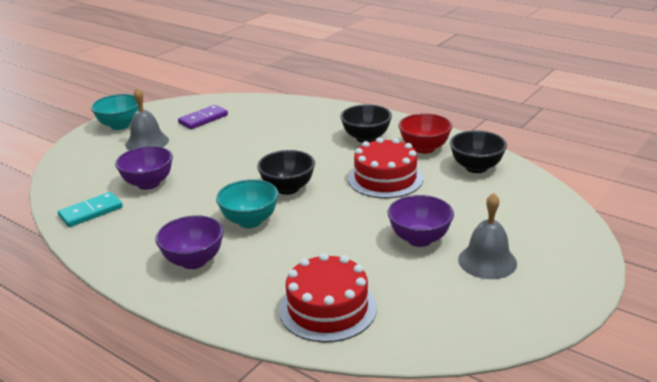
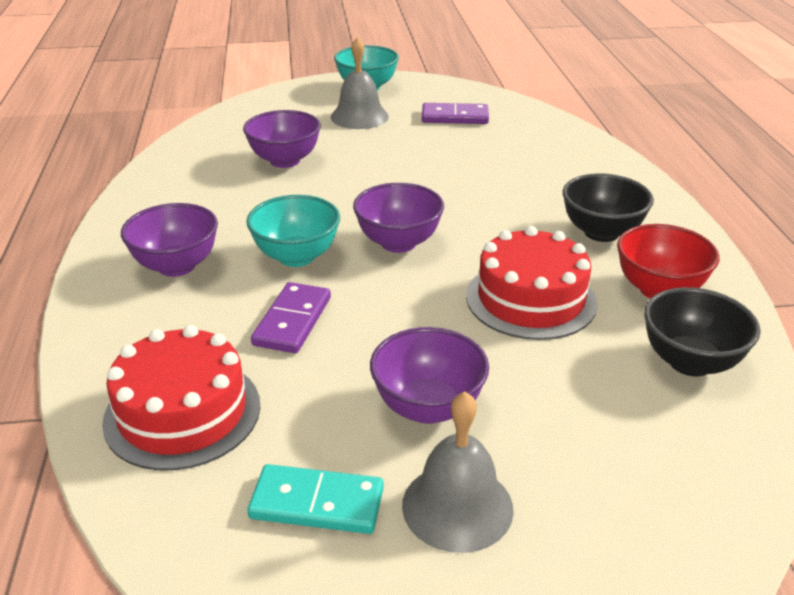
camera: 45 degrees right, 5 degrees up
(91, 212) = (194, 162): turquoise domino -> turquoise domino (317, 503)
(288, 188) = (398, 243): black bowl -> purple bowl
(303, 246) = (293, 321): none -> purple domino

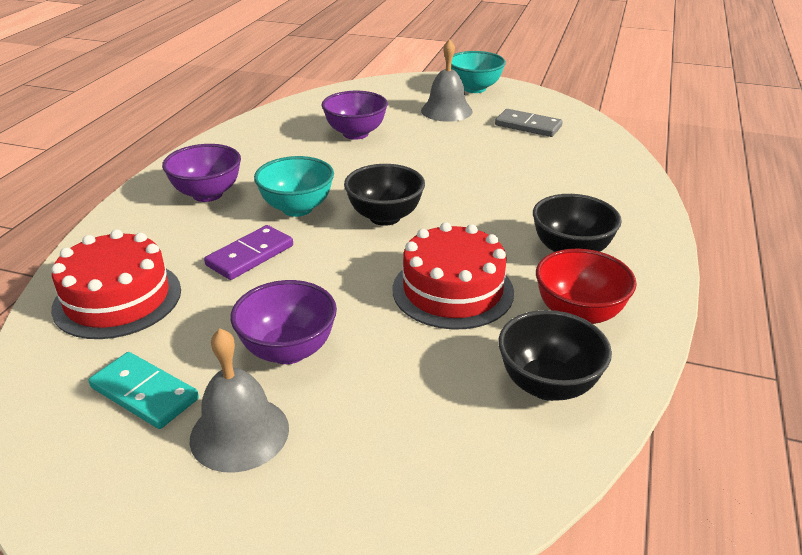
camera: 25 degrees right, 0 degrees up
(398, 243) = (385, 217): purple bowl -> black bowl
(454, 117) = (528, 126): purple domino -> grey domino

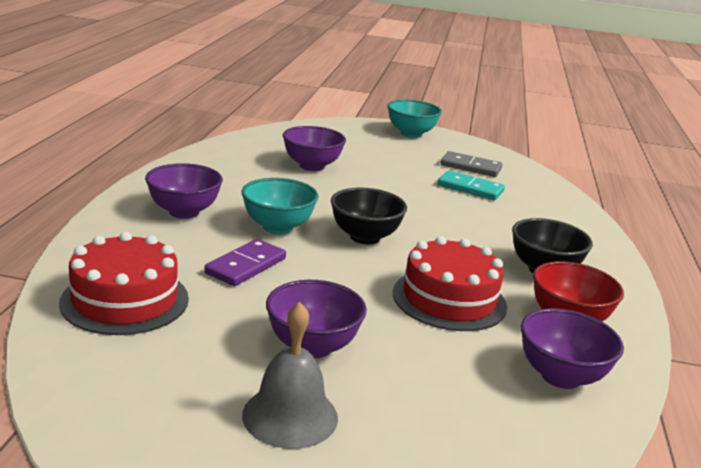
camera: 10 degrees left, 10 degrees down
(144, 393) = (183, 382): turquoise domino -> turquoise domino (470, 188)
(446, 111) = (391, 151): grey bell -> none
(548, 385) = (560, 376): black bowl -> purple bowl

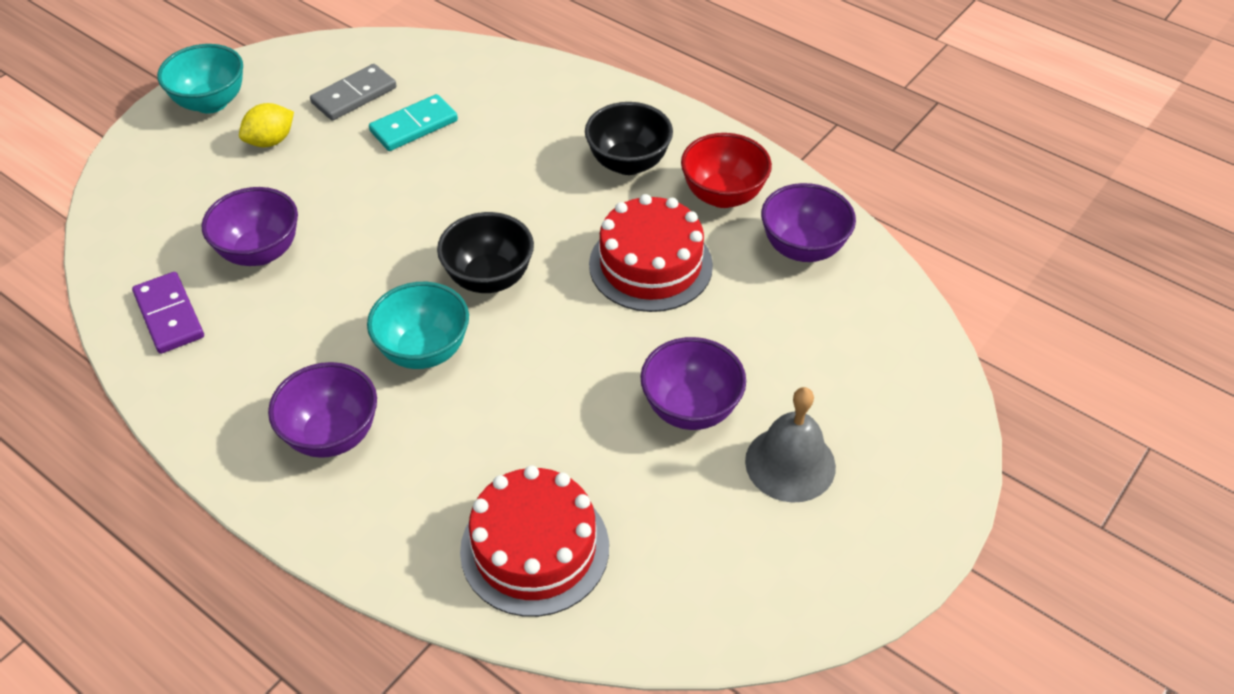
camera: 60 degrees left, 25 degrees up
(246, 266) = (506, 412): purple domino -> purple domino (169, 315)
(402, 153) = (271, 141): none -> yellow lemon

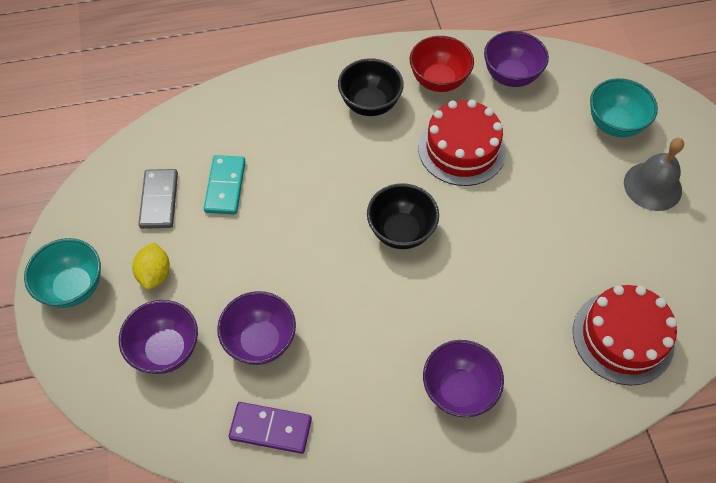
camera: 50 degrees left, 10 degrees up
(424, 351) = (431, 301): turquoise bowl -> turquoise bowl (614, 124)
(690, 409) = (582, 202): purple bowl -> purple bowl (166, 350)

